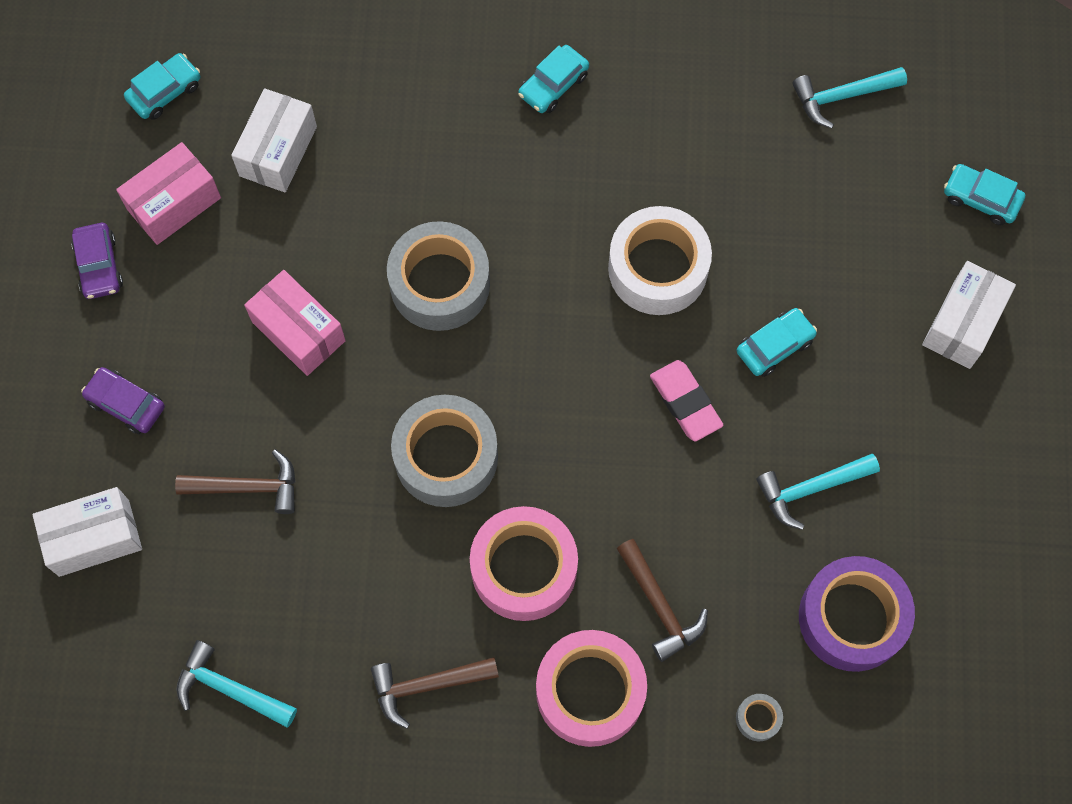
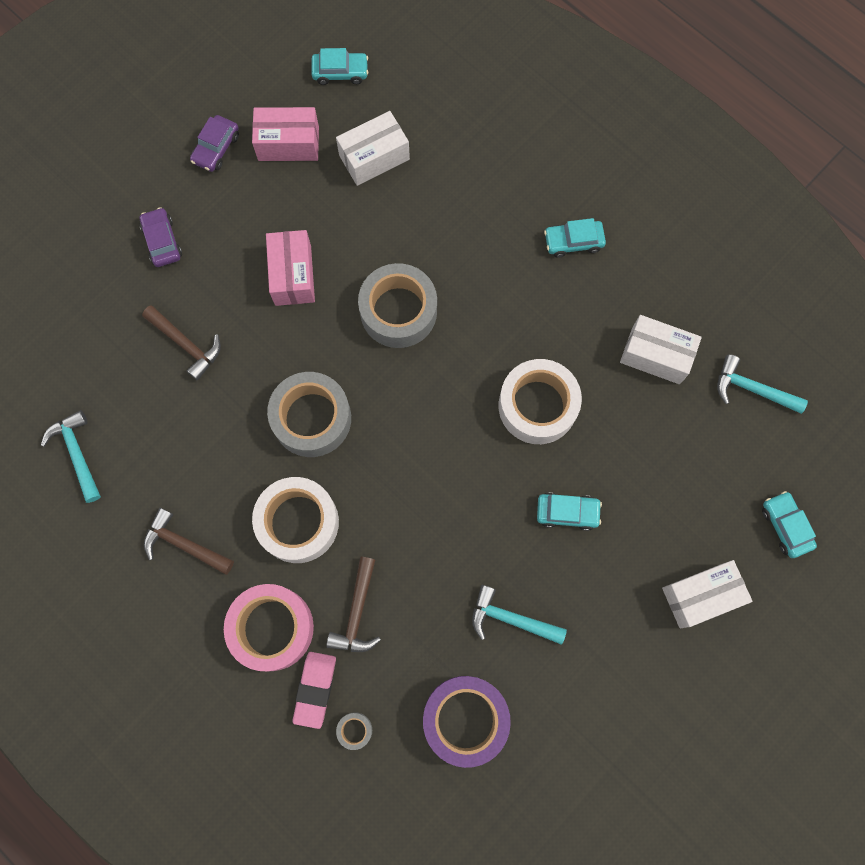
camera: 40 degrees right, 5 degrees up
(94, 538) = (80, 305): white box -> white box (655, 355)
(524, 568) = (298, 522): pink tape -> white tape
(685, 402) = (481, 502): pink eraser -> pink eraser (315, 689)

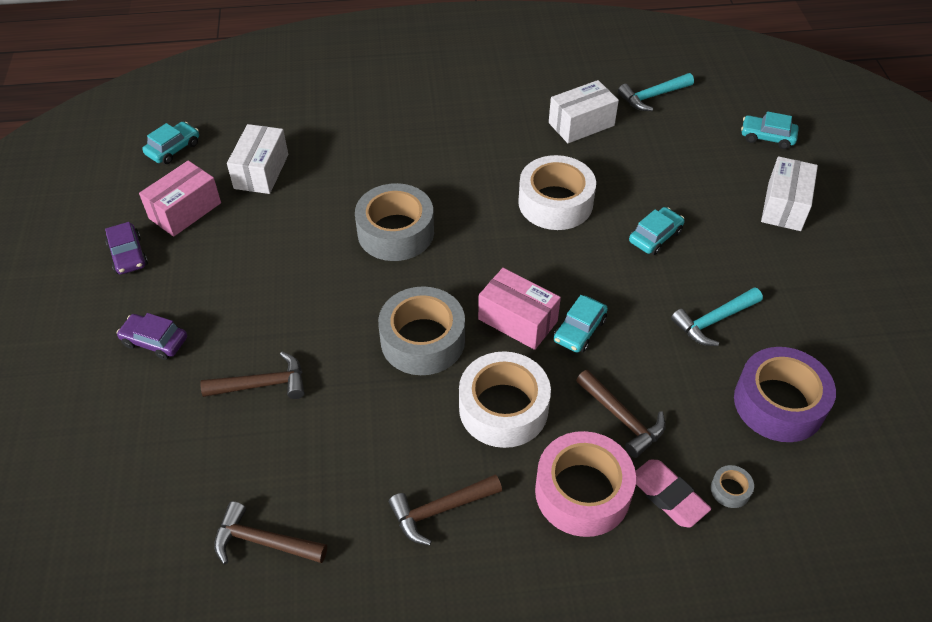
camera: 50 degrees left, 25 degrees down
(77, 453) = (263, 541): turquoise hammer -> brown hammer
(293, 275) = (291, 275): pink box -> pink box (517, 320)
(573, 241) = (453, 113): turquoise car -> turquoise car (579, 330)

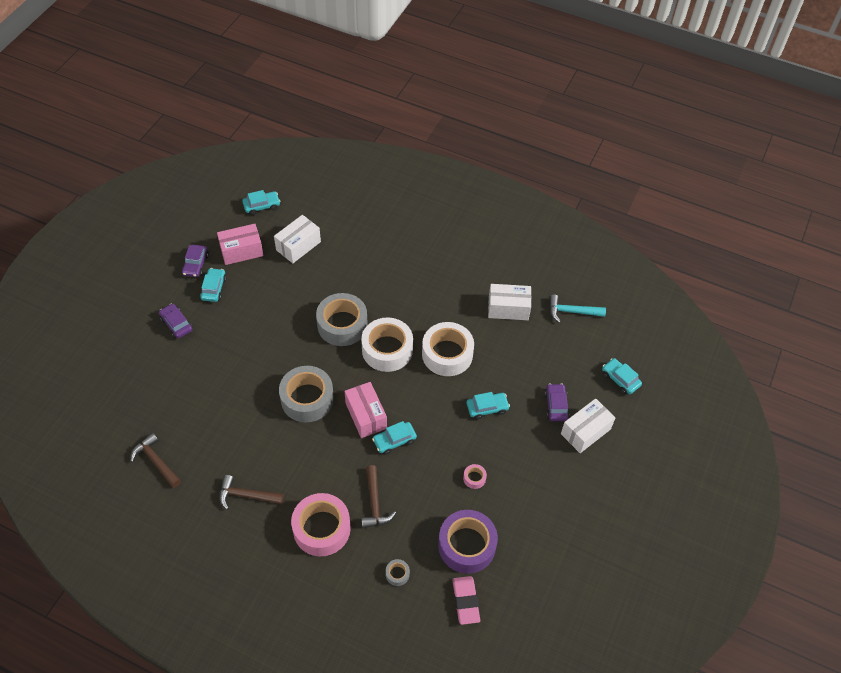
camera: 30 degrees right, 5 degrees up
(178, 271) = (214, 288): none -> turquoise car
(262, 384) = (211, 378): brown hammer -> none
(503, 408) = (318, 461): white tape -> white tape (387, 350)
(668, 496) = (363, 557): pink eraser -> pink eraser (466, 601)
(714, 321) = (474, 478): turquoise hammer -> pink tape
(727, 196) = (556, 405): none -> purple car

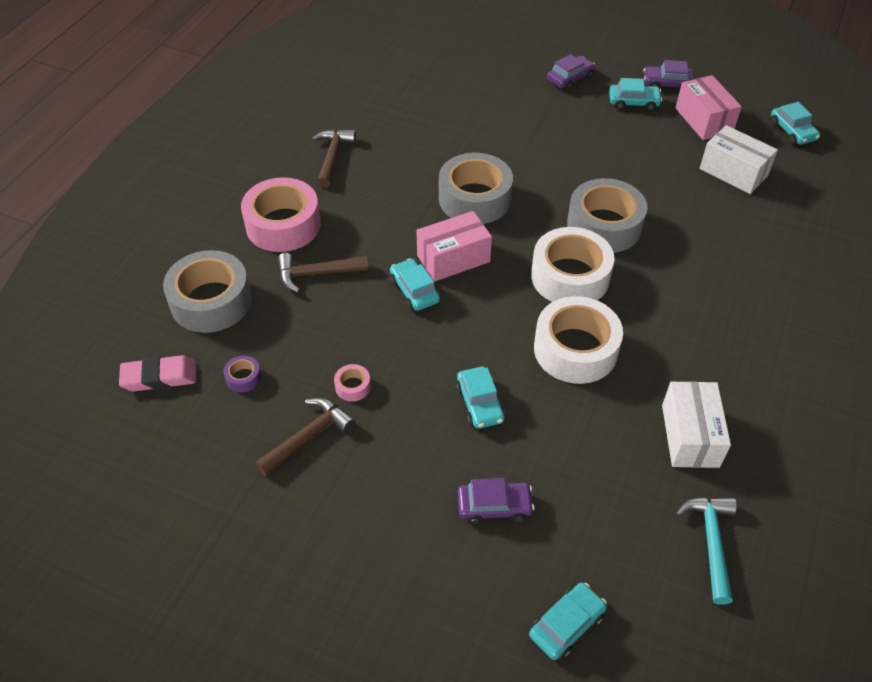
camera: 90 degrees right, 5 degrees down
(156, 461) = (378, 85): brown hammer -> brown hammer (308, 436)
(397, 574) = (211, 301): grey tape -> grey tape, size x2.43
(467, 545) = (243, 378): purple tape -> purple tape, size x0.41
(585, 431) = (444, 553): white box -> none

